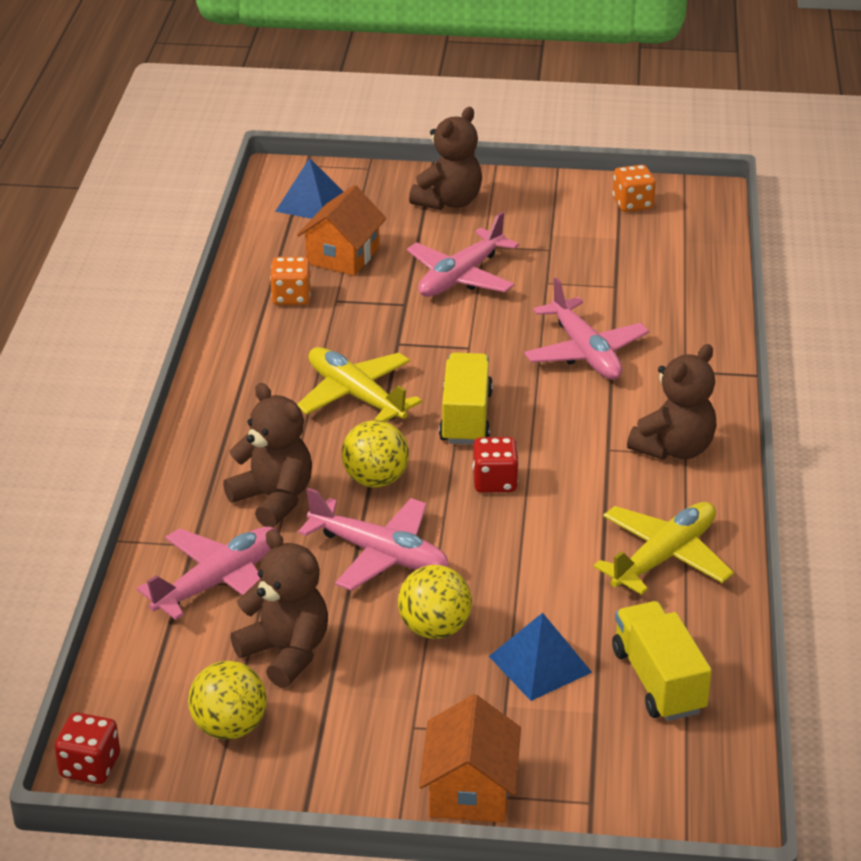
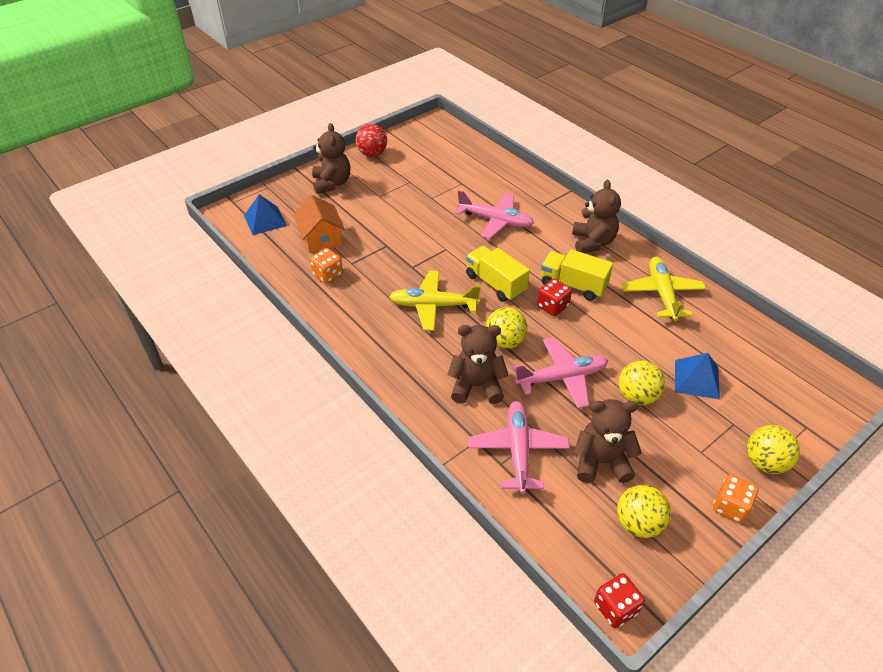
camera: 45 degrees left, 10 degrees up
(461, 277) = (392, 217): pink plane -> none
(470, 790) = (765, 462): orange house -> yellow ball
(554, 192) = (372, 154): none -> red ball
(632, 204) = (413, 141): orange dice -> orange dice (730, 507)
(658, 681) = (743, 351): yellow truck -> yellow truck (573, 285)

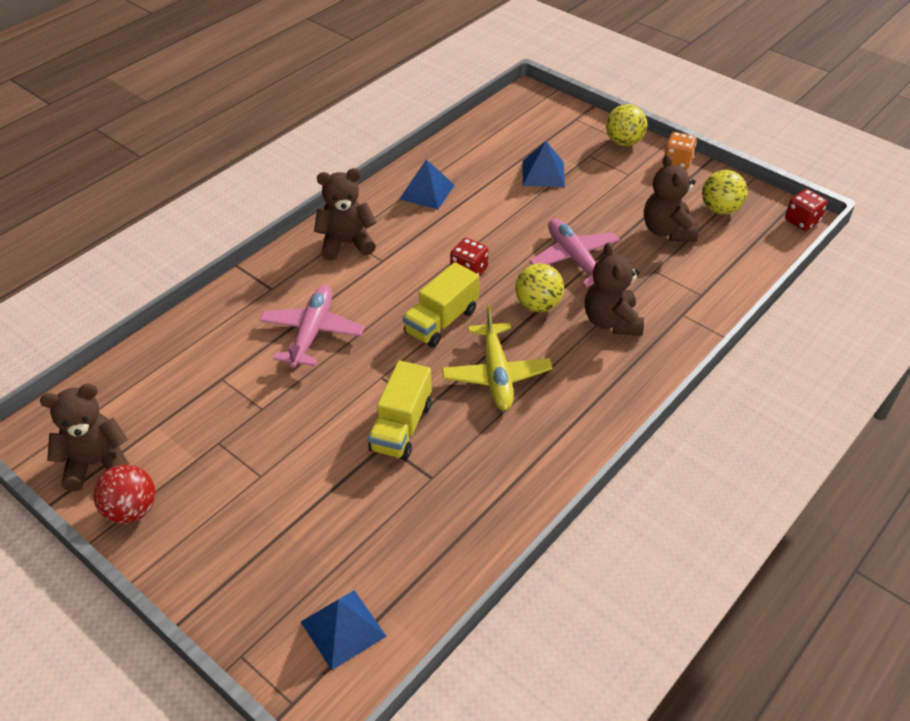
camera: 100 degrees left, 0 degrees up
(321, 238) = (380, 530): orange house -> none
(328, 275) = (463, 501): orange dice -> none
(332, 183) = (226, 552): brown teddy bear -> brown teddy bear (96, 463)
(518, 450) = (680, 284): pink plane -> none
(573, 285) = (428, 256): yellow truck -> yellow truck (401, 427)
(637, 396) = (579, 209): yellow ball -> none
(661, 293) = (427, 192): yellow plane -> blue pyramid

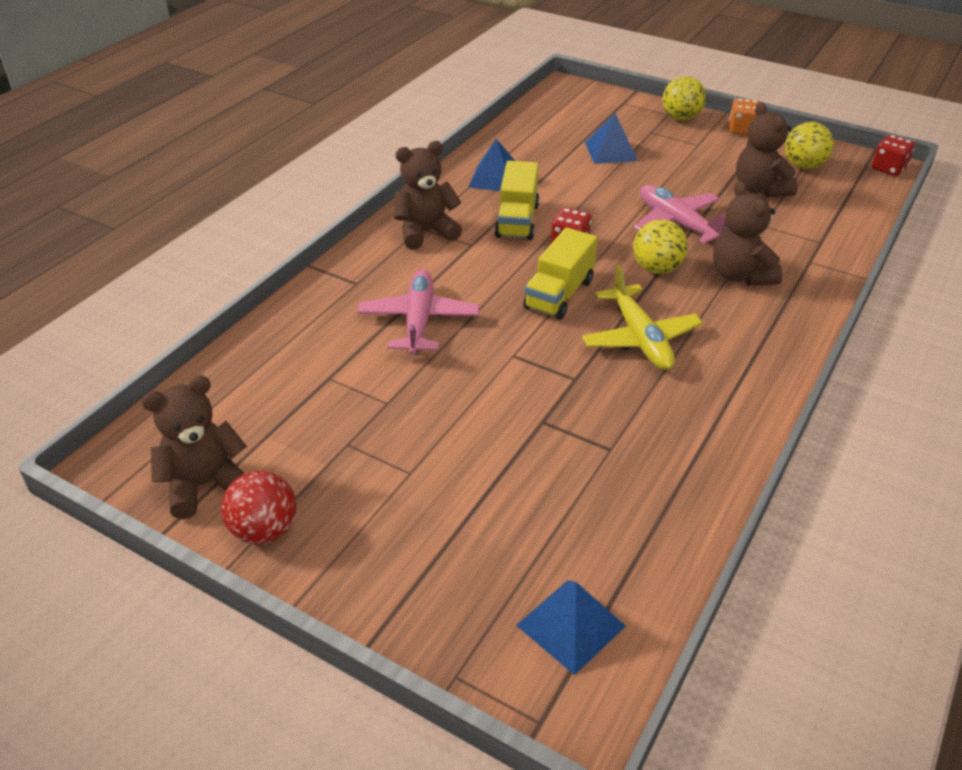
camera: 10 degrees left, 5 degrees down
(401, 427) = (555, 402): yellow truck -> yellow truck (517, 221)

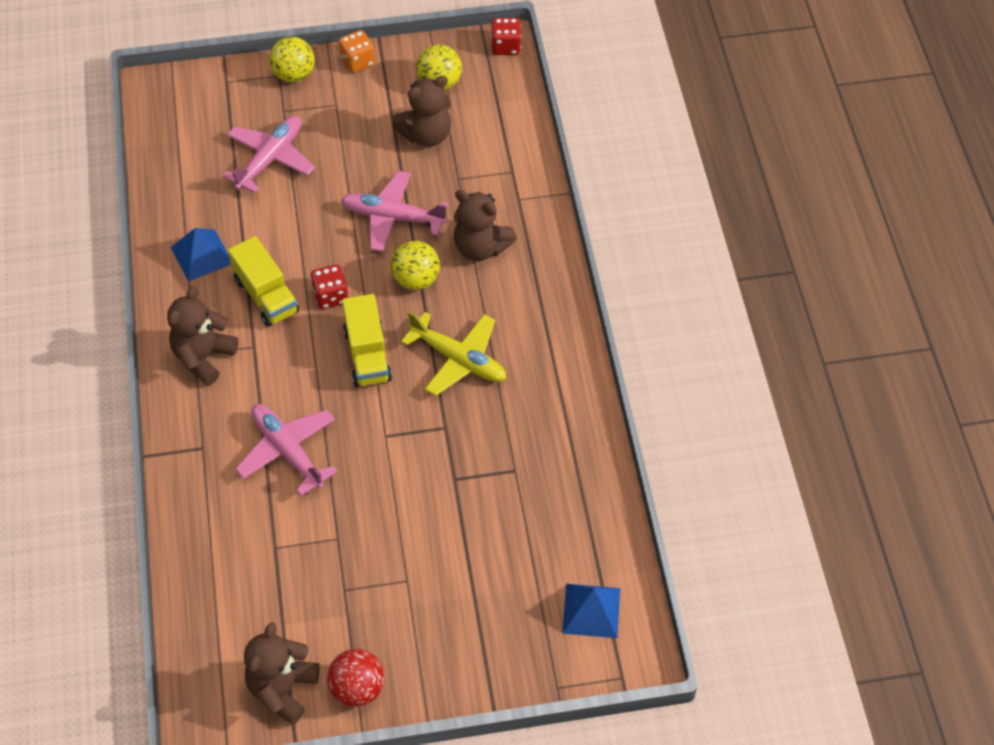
camera: 40 degrees left, 15 degrees up
(611, 151) = (270, 158): blue pyramid -> pink plane
(760, 189) = (426, 135): brown teddy bear -> brown teddy bear turned 60 degrees counterclockwise

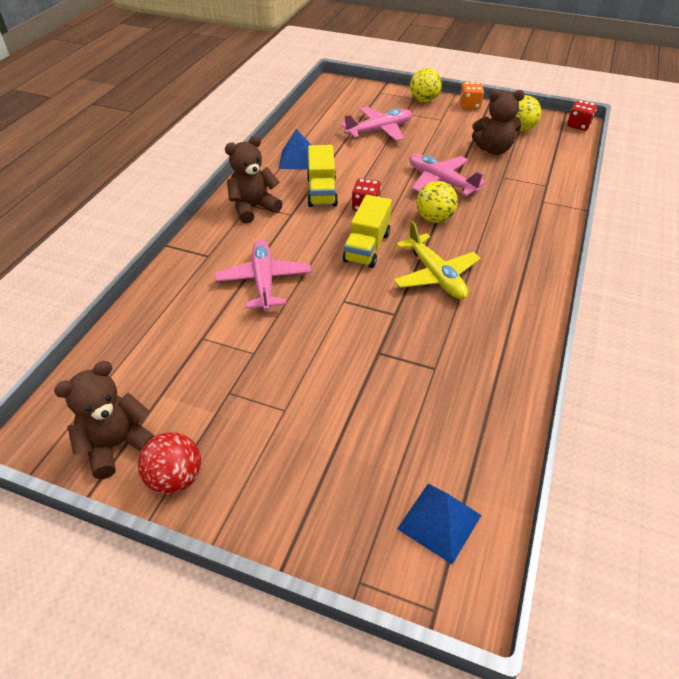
camera: 30 degrees right, 10 degrees down
(481, 247) = (496, 217): brown teddy bear -> none

